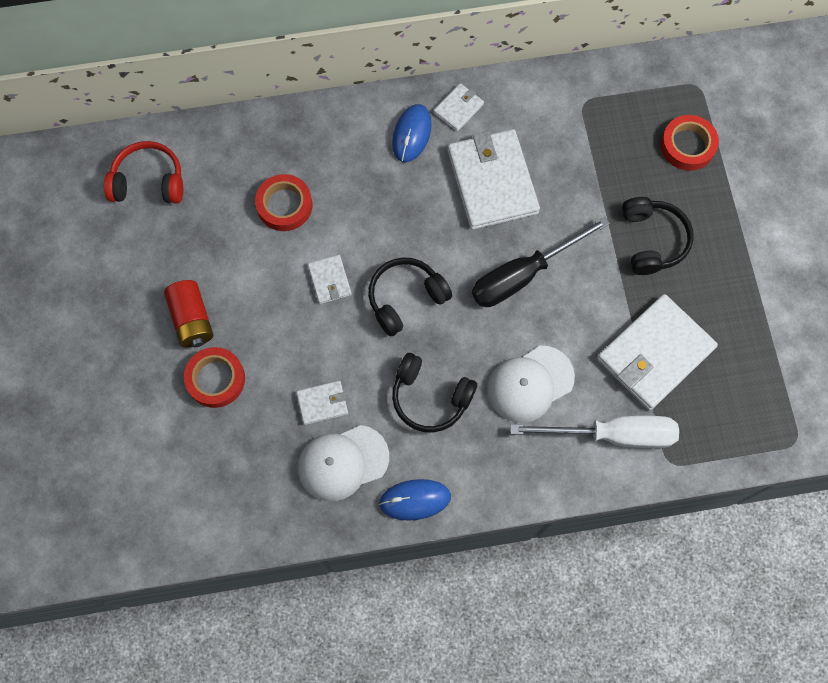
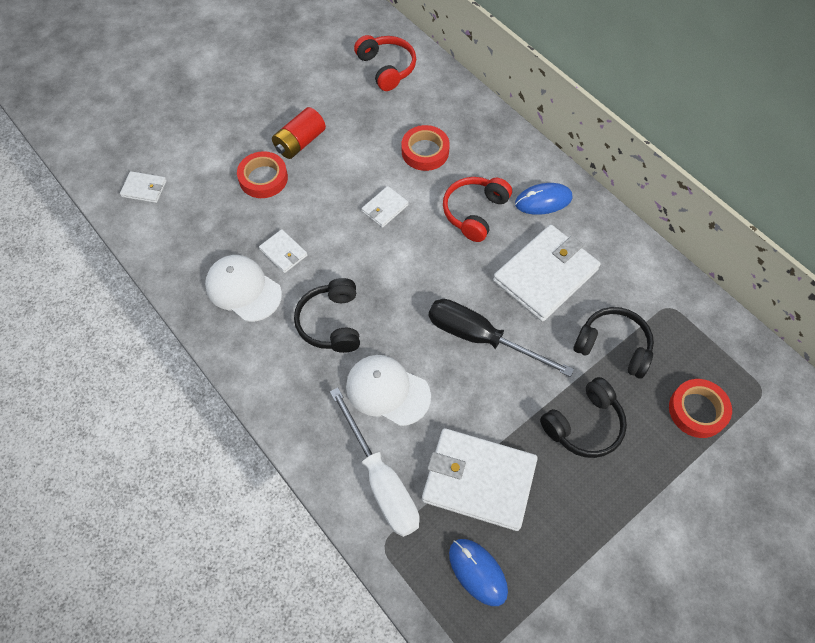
camera: 60 degrees right, 10 degrees down
(386, 202) = (474, 212): none -> red headphones
(406, 298) = (403, 265): black headphones -> black headphones (613, 346)
(415, 500) = (239, 354): blue mouse -> blue mouse (477, 572)
(458, 108) = (590, 221): white wallet -> white wallet (144, 189)

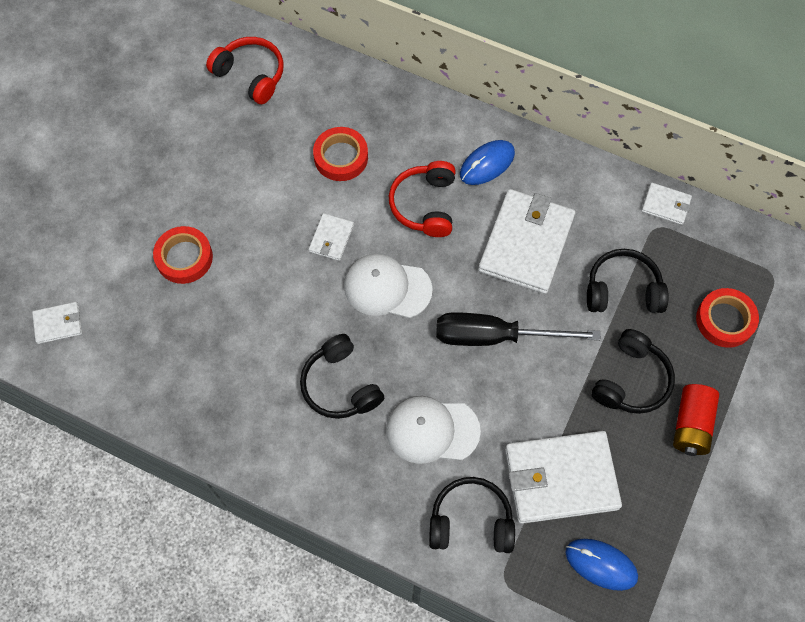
camera: 25 degrees left, 5 degrees up
(243, 289) = (230, 389): white cap -> white cap (387, 287)
(283, 252) = (251, 331): white wallet -> white wallet (666, 205)
(300, 142) = (202, 200): red battery -> red battery (691, 425)
(381, 481) = (471, 521): white screwdriver -> black headphones

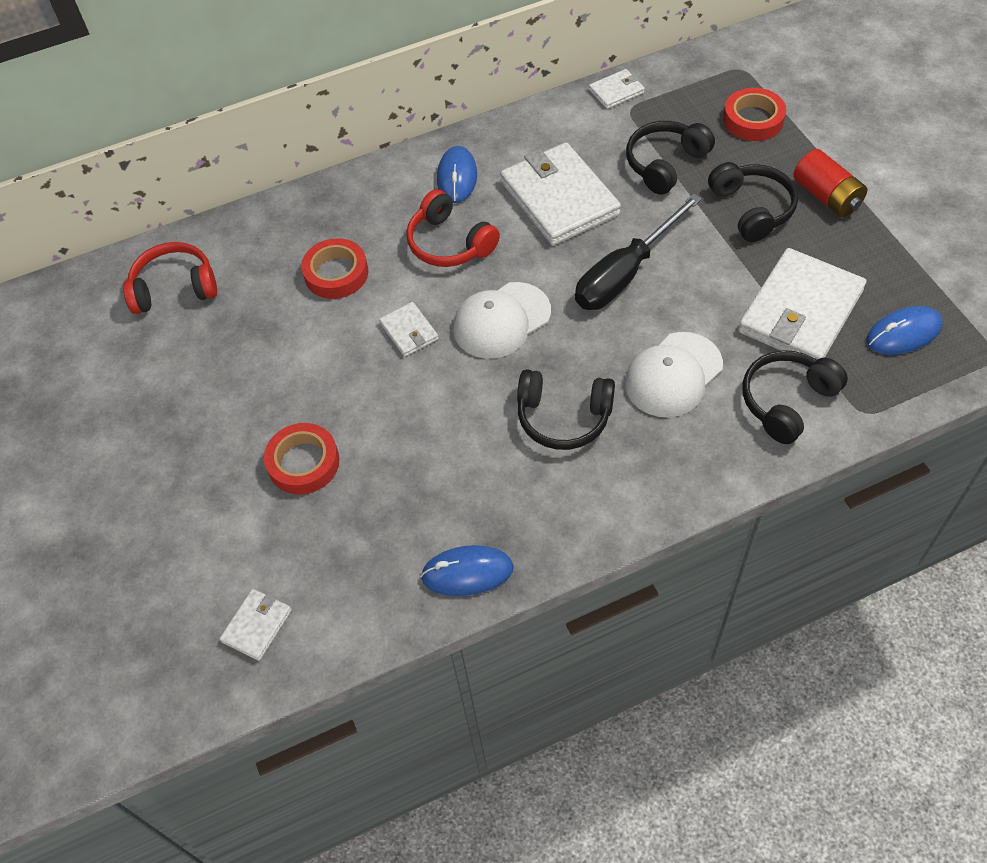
camera: 45 degrees left, 10 degrees down
(180, 414) = (467, 572): none -> blue mouse

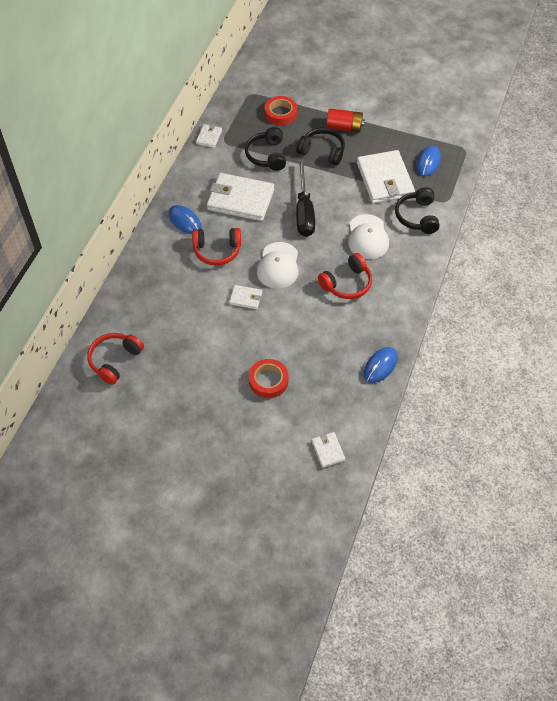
camera: 50 degrees left, 0 degrees up
(336, 273) = (183, 299): red tape -> none
(563, 417) = (347, 283): black headphones -> red headphones

